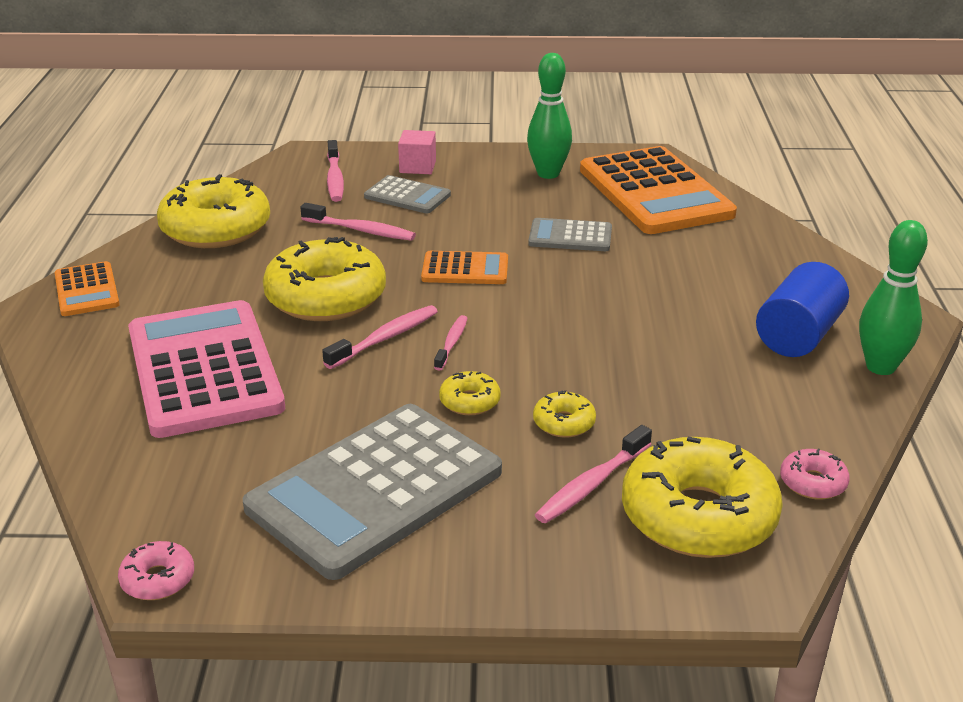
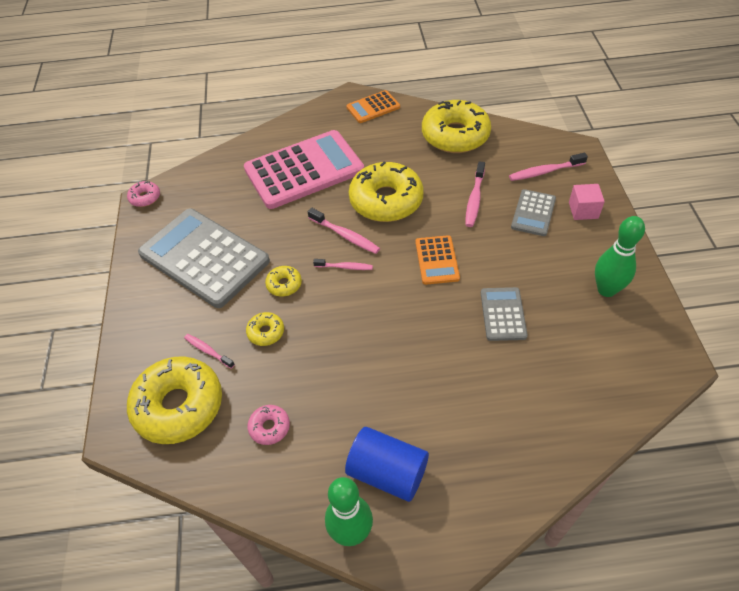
camera: 85 degrees right, 20 degrees up
(591, 484) = (208, 351): pink toothbrush -> pink toothbrush, size x0.67
(655, 192) = (602, 366): orange calculator -> none
(813, 483) = (209, 472): pink donut -> pink donut (269, 427)

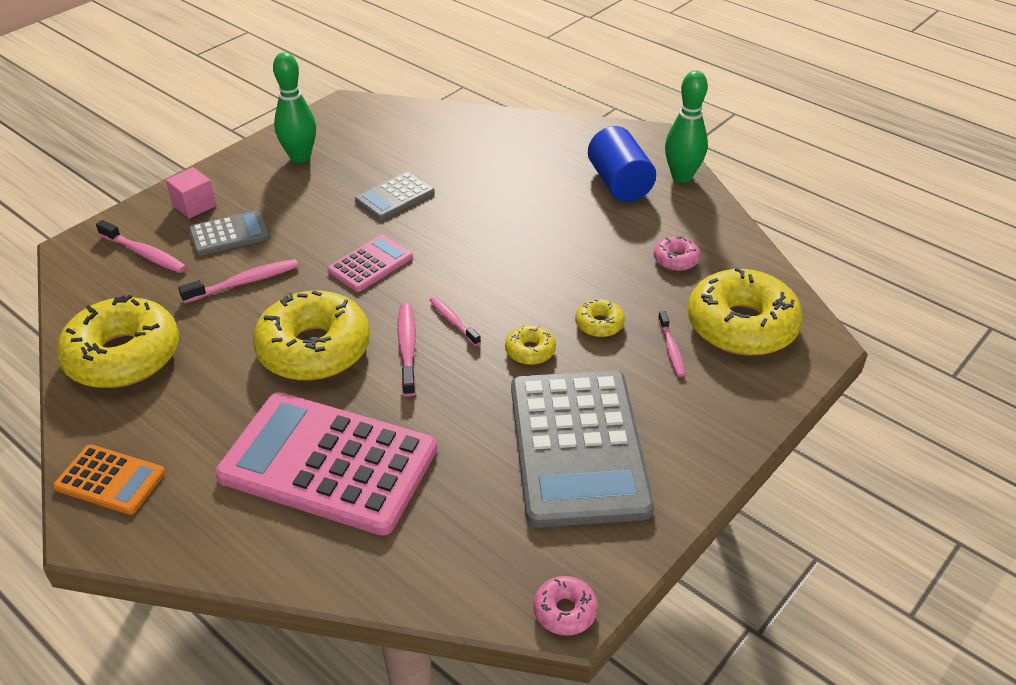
camera: 135 degrees left, 10 degrees down
(437, 260) = (370, 264): orange calculator -> pink calculator

